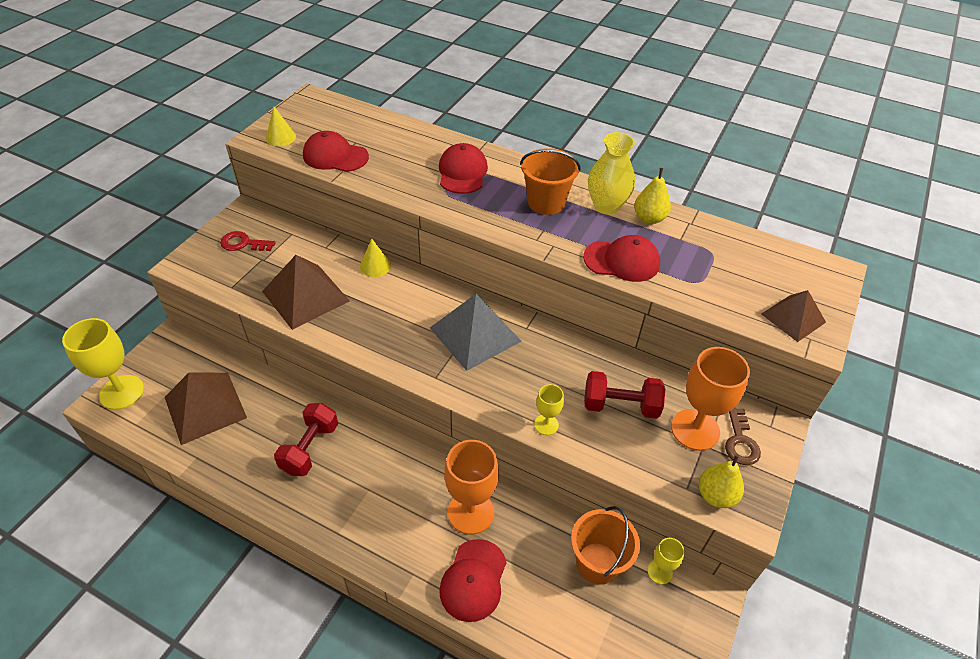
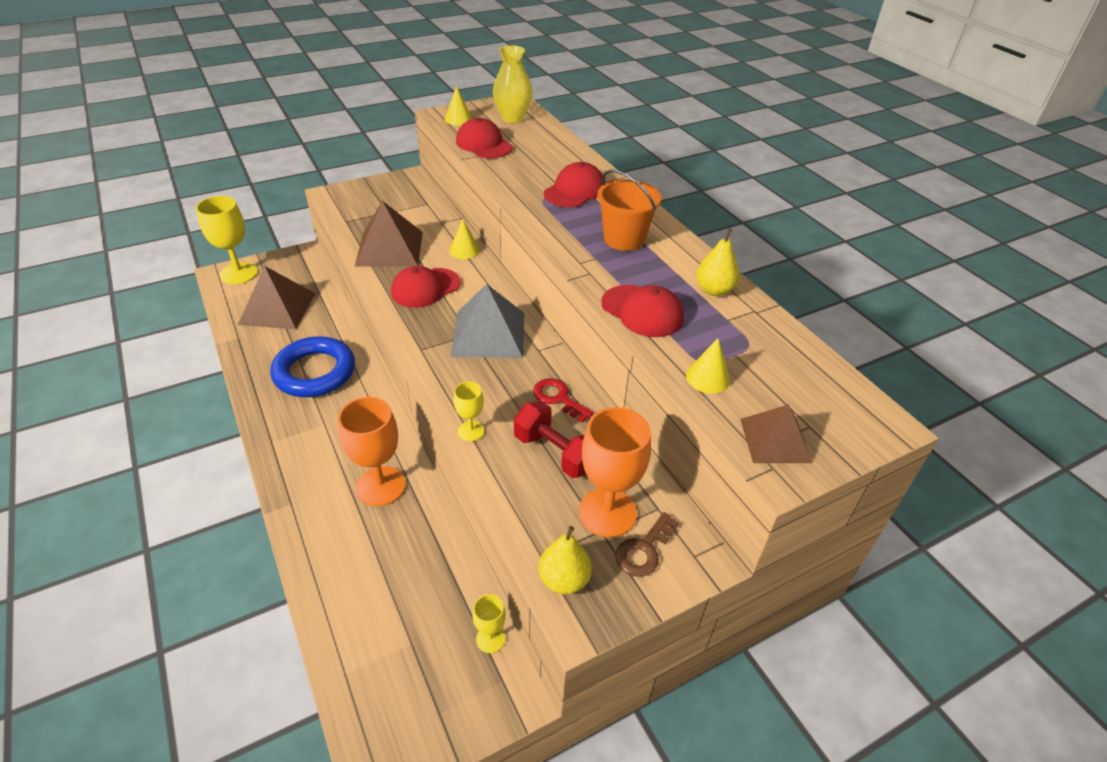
camera: 35 degrees right, 5 degrees down
(243, 243) = (386, 196): red key -> red key (558, 398)
(310, 448) = (315, 372): red dumbbell -> blue ring
(473, 580) = (329, 538): red cap -> red cap (425, 288)
(597, 563) = (442, 593): orange bucket -> none
(606, 206) = (681, 264): yellow vase -> yellow vase (513, 118)
(713, 293) = (708, 377): none -> yellow cone

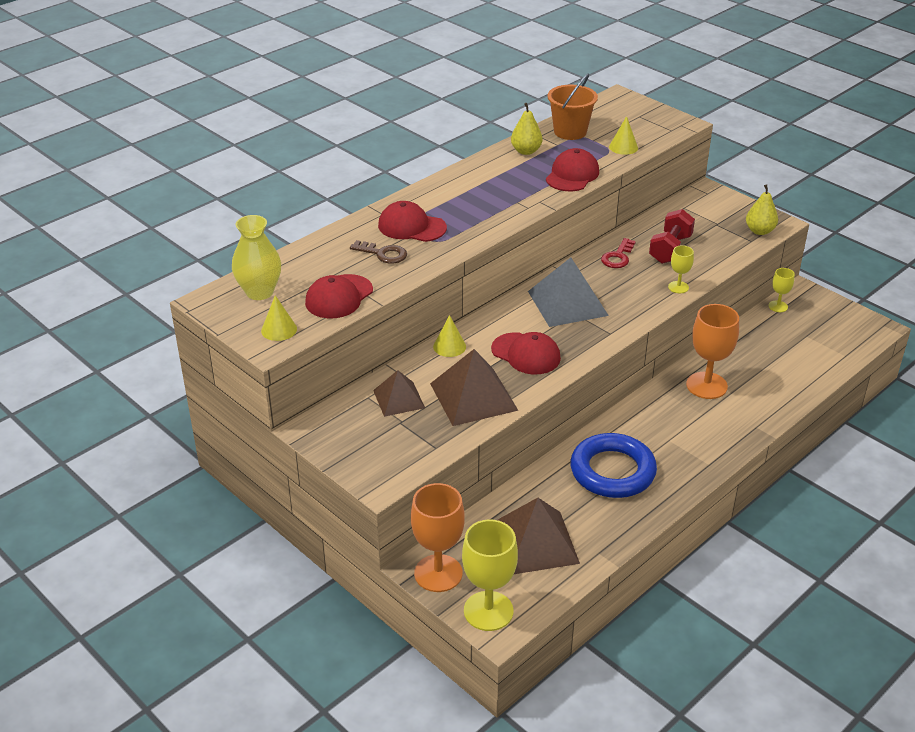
camera: 105 degrees left, 5 degrees down
(607, 512) = (702, 224): orange goblet -> orange goblet (438, 573)
(624, 239) = (480, 193): orange bucket -> orange bucket (570, 132)
(644, 550) = (717, 209): brown key -> brown key (383, 254)
(775, 440) = (659, 125): brown pyramid -> brown pyramid (398, 399)

